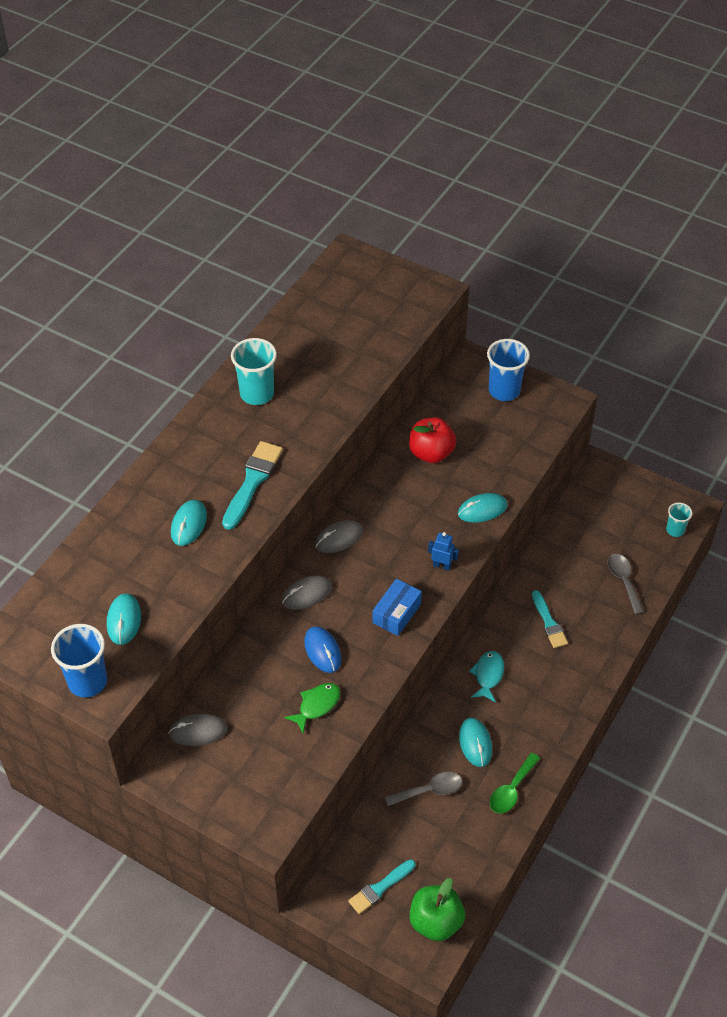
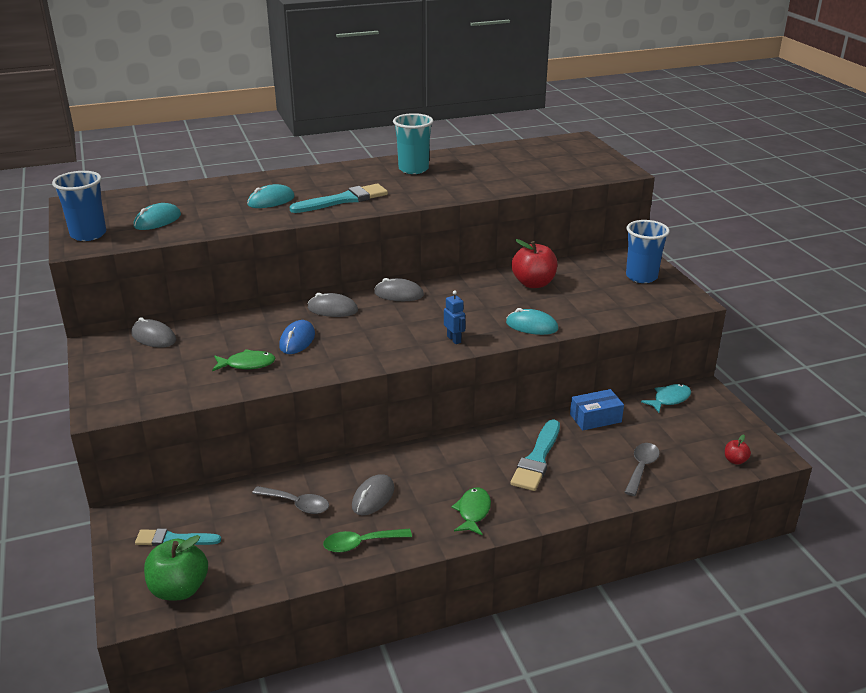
camera: 40 degrees right, 20 degrees down
(396, 613) = (380, 347): blue box -> blue box (595, 418)
(475, 743) = (373, 497): turquoise mouse -> grey mouse
(488, 675) = (441, 463): turquoise fish -> turquoise fish (669, 399)
(549, 622) = (537, 459): turquoise brush -> turquoise brush, size x1.51
(555, 705) = (473, 512): none -> green fish
(675, 530) = (735, 460): turquoise cup -> red apple

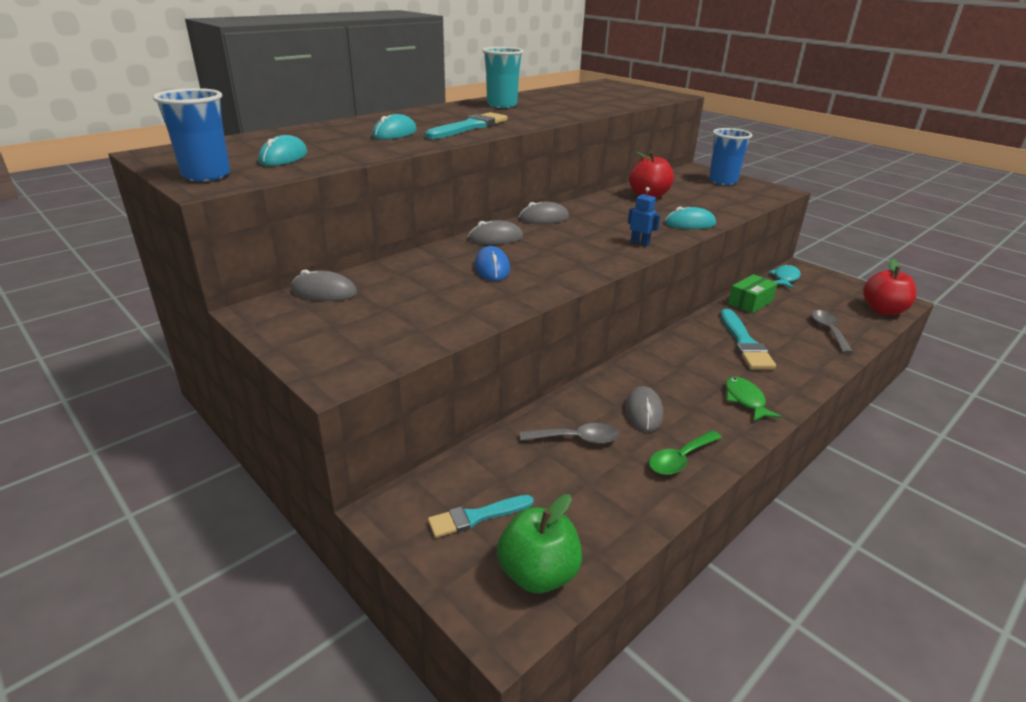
camera: 25 degrees left, 0 degrees up
(247, 364) = (464, 297): green fish -> none
(595, 418) = (750, 302): blue box -> green box
(735, 460) = (883, 310): red apple -> red apple, size x2.07

